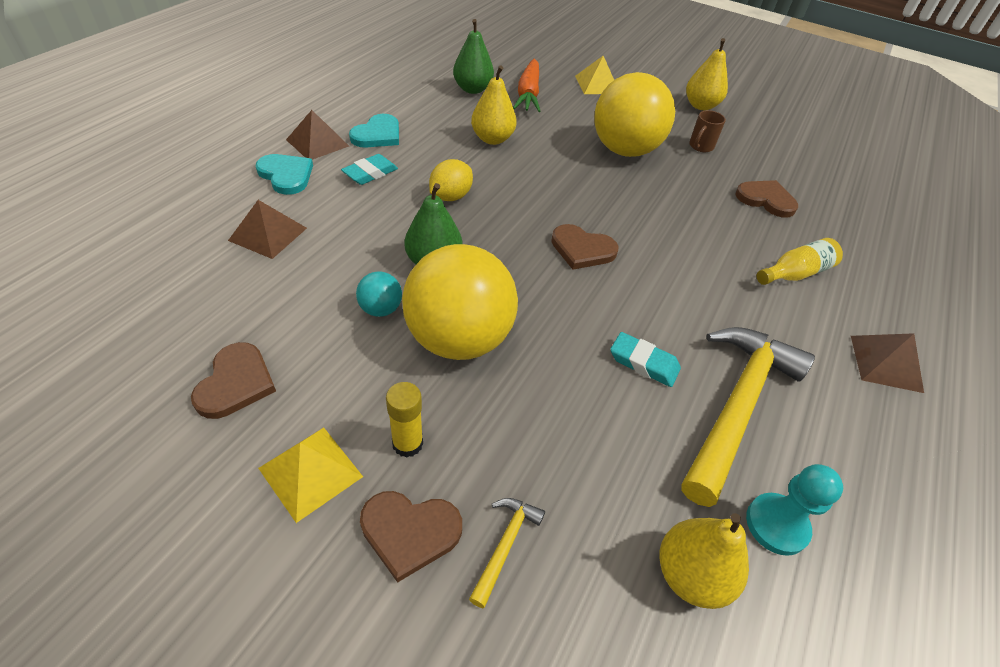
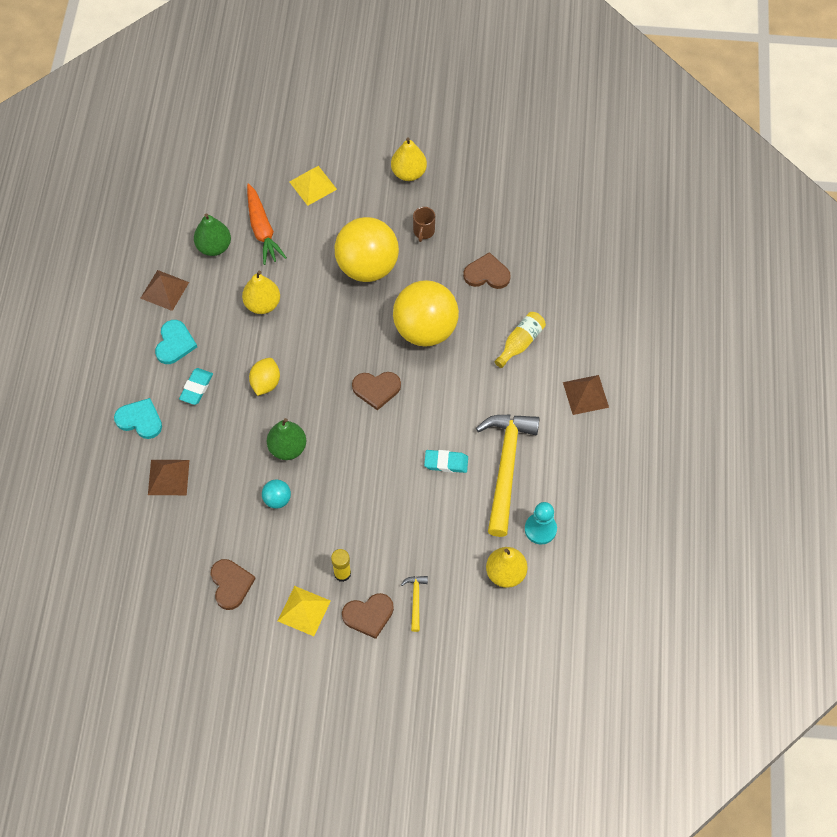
camera: 20 degrees left, 15 degrees up
(317, 143) = (137, 375): brown pyramid -> brown pyramid (164, 290)
(459, 339) = (334, 498): yellow ball -> yellow ball (425, 329)

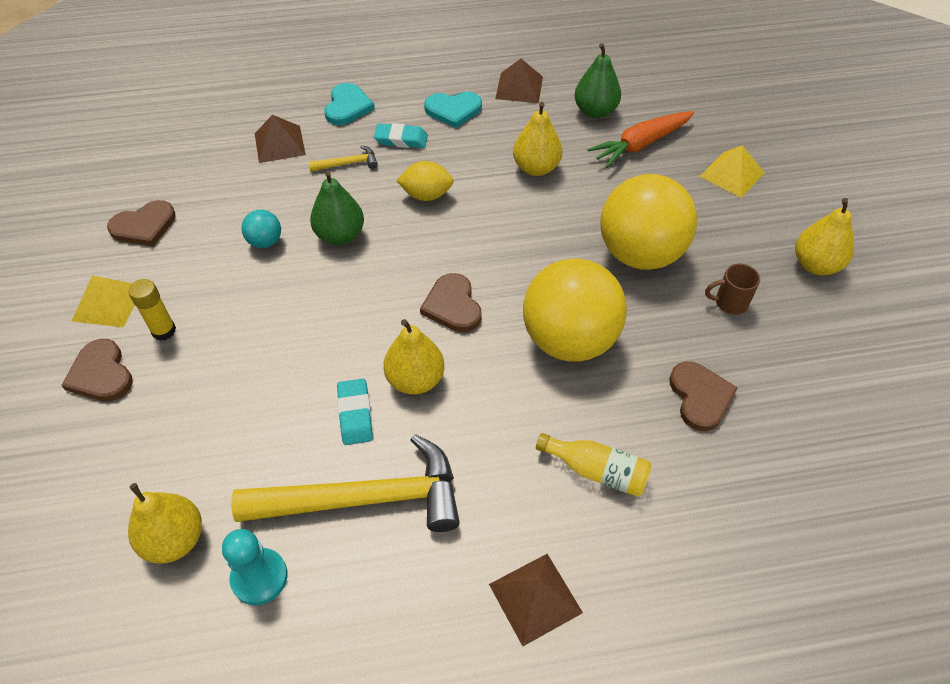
camera: 75 degrees right, 10 degrees down
(416, 600) = (125, 425): yellow hammer -> yellow hammer (348, 164)
(430, 424) = (415, 380): none -> yellow pear

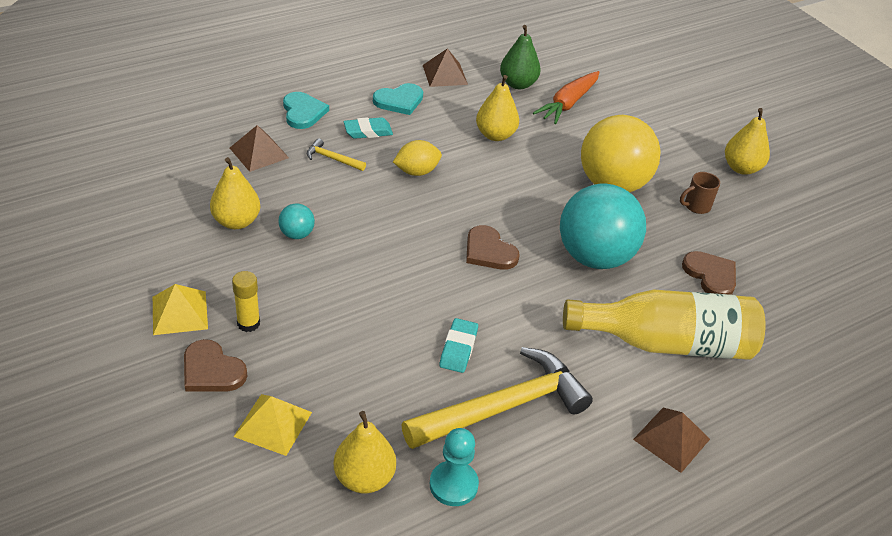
camera: 25 degrees left, 10 degrees down
(144, 226) = (172, 243): brown heart -> none
(340, 235) = (361, 216): green pear -> none
(348, 164) = (332, 158): yellow hammer -> yellow hammer turned 120 degrees counterclockwise
(355, 414) = (458, 348): turquoise eraser -> turquoise eraser turned 45 degrees clockwise
(415, 380) = (492, 312): yellow pear -> yellow pear (236, 221)
(569, 340) = (594, 257): yellow ball -> turquoise ball
(597, 471) = (666, 343): yellow bottle -> yellow bottle, size x2.05
(732, 174) = (648, 114): yellow pyramid -> yellow pyramid (273, 424)

